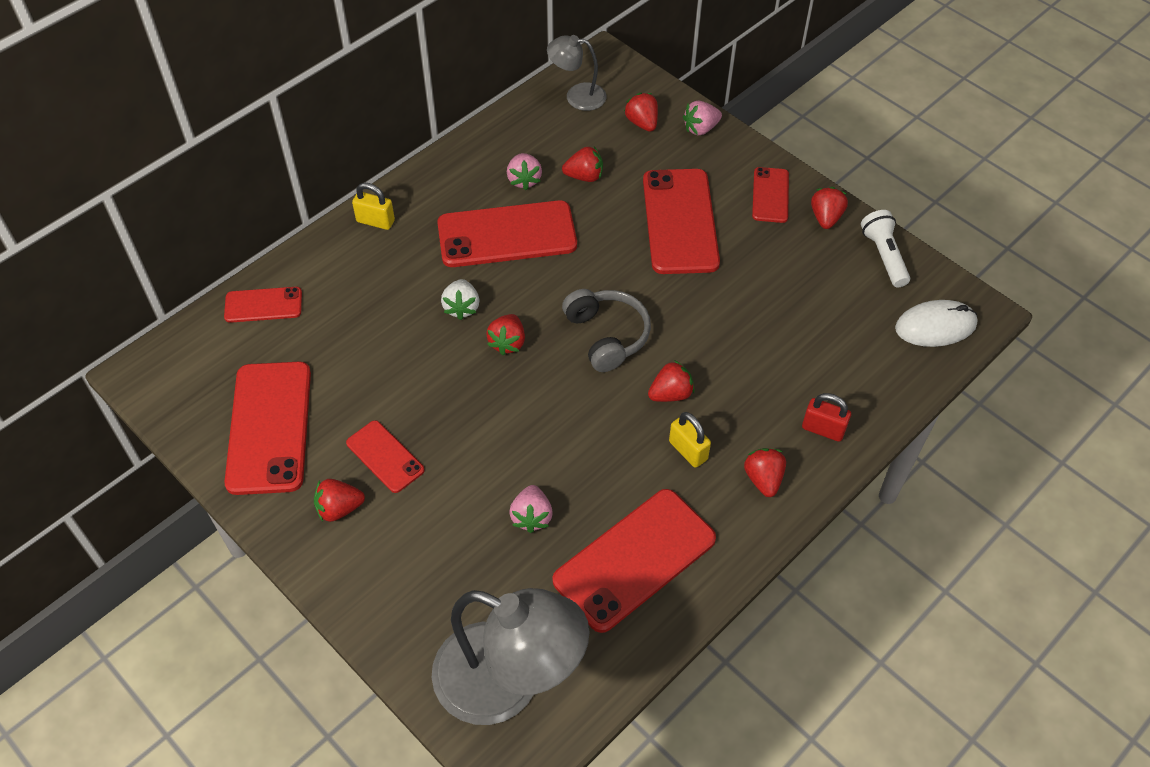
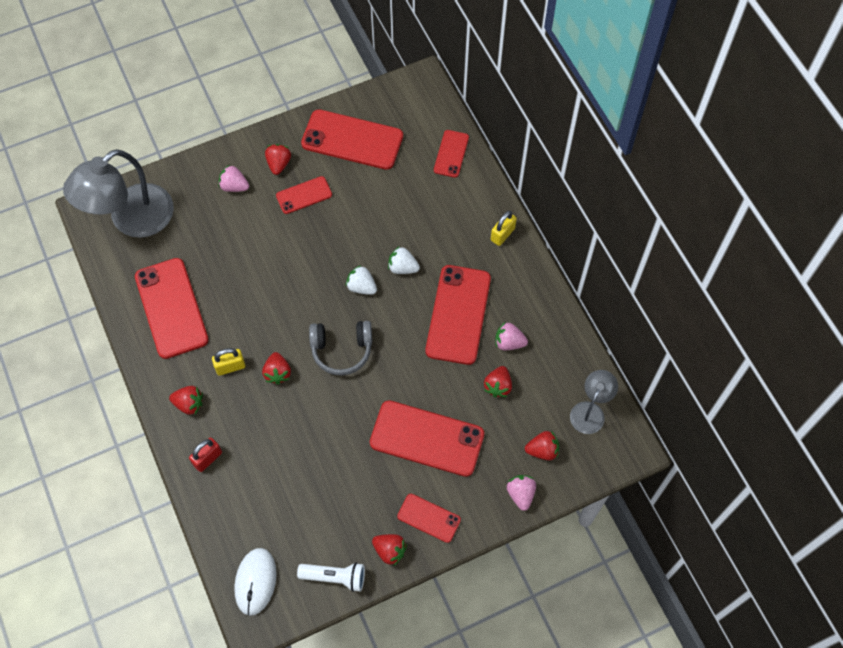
camera: 110 degrees right, 10 degrees up
(507, 342) = (361, 287): red strawberry -> white strawberry
(531, 517) = (226, 262): pink strawberry -> pink strawberry (234, 186)

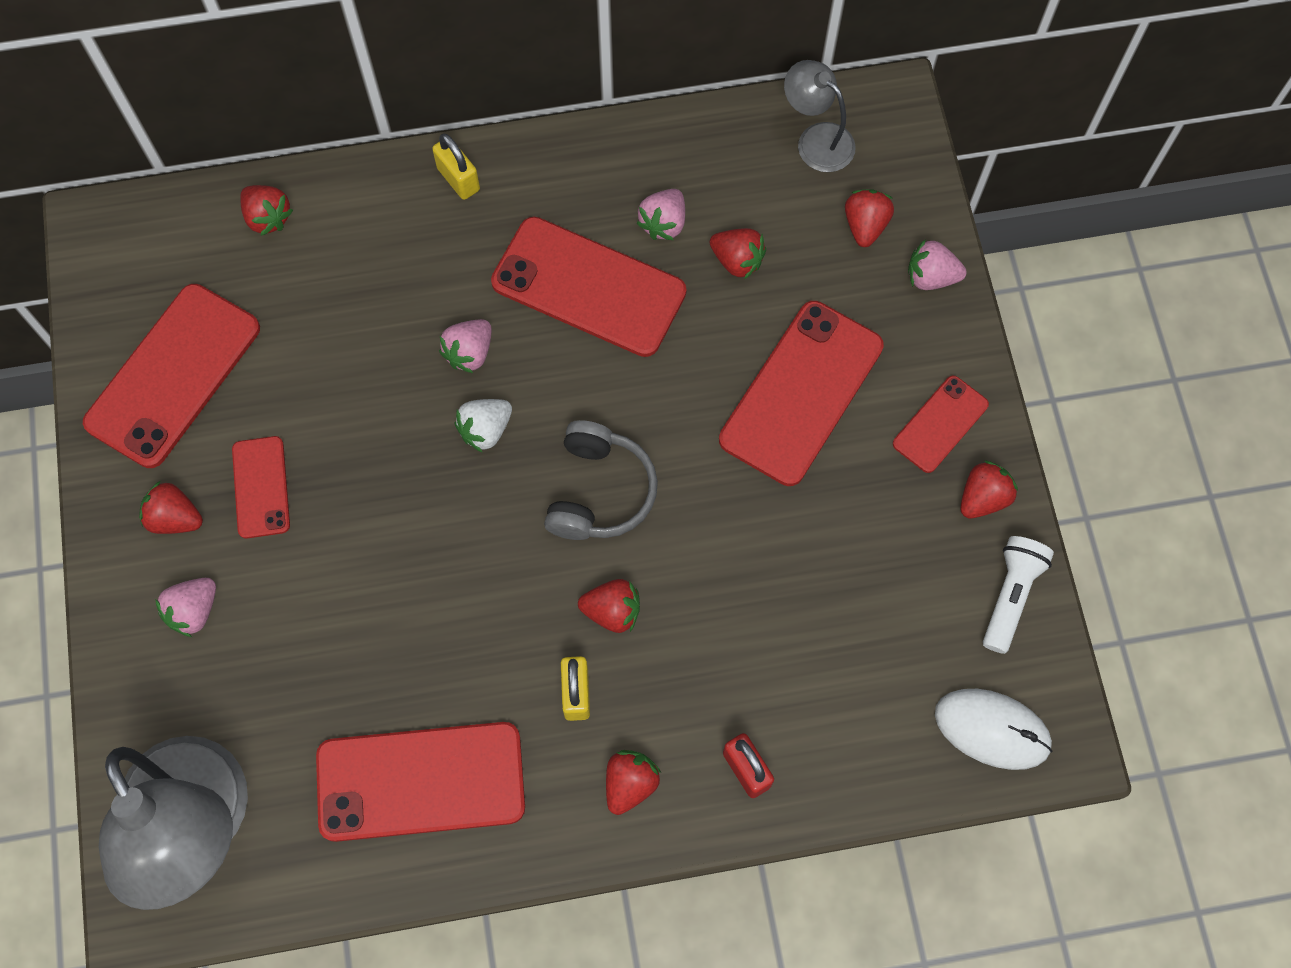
camera: 75 degrees left, 5 degrees up
(403, 267) = (469, 353): white strawberry -> pink strawberry
(451, 154) = (268, 217): red phone -> red strawberry

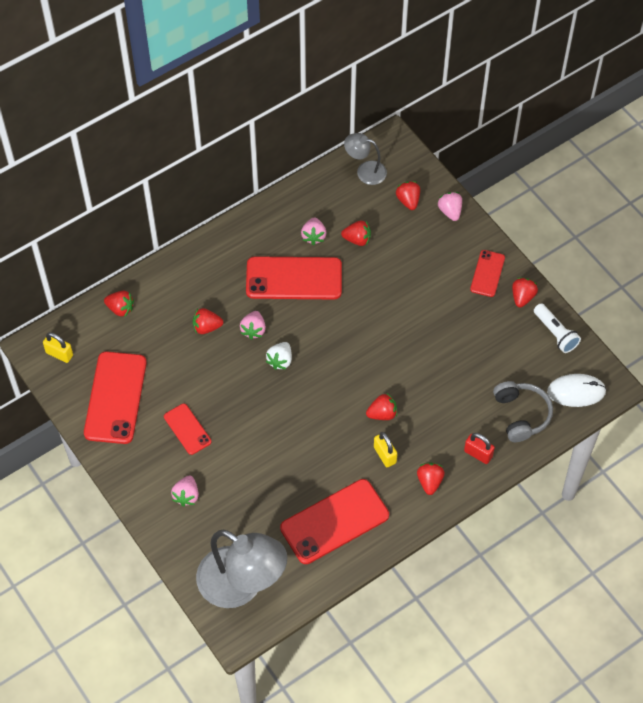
camera: 25 degrees left, 10 degrees down
(175, 518) = (153, 459): red strawberry -> red strawberry (206, 327)
(458, 179) = (204, 255): yellow padlock -> yellow padlock (59, 354)
(599, 491) = (348, 365): grey headphones -> grey headphones (521, 415)
(801, 393) = (417, 285): red phone -> none
(931, 277) = (450, 211): pink strawberry -> pink strawberry turned 90 degrees clockwise
(1010, 595) = (555, 333): white flashlight -> white flashlight turned 150 degrees clockwise

